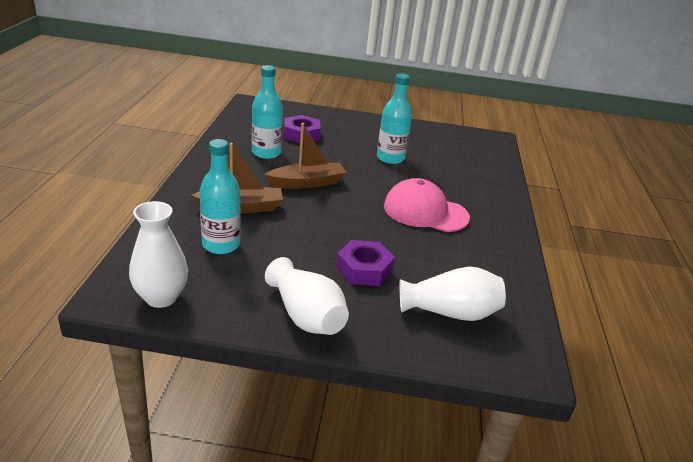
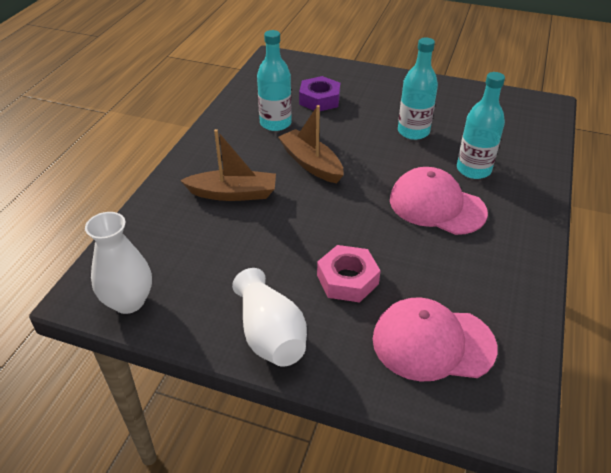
camera: 15 degrees right, 10 degrees up
(221, 245) = (202, 240): turquoise bottle -> turquoise bottle (473, 170)
(307, 183) = (311, 163): brown boat -> brown boat turned 120 degrees counterclockwise
(364, 269) = (347, 279): purple nut -> pink nut
(450, 312) = (432, 343): white vase -> pink cap

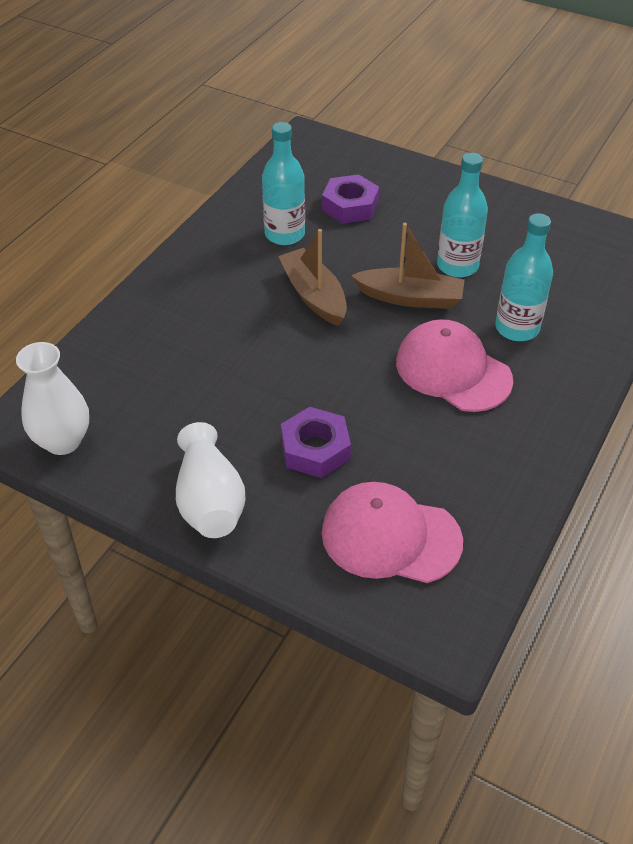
camera: 10 degrees right, 5 degrees up
(233, 193) = (209, 324): brown boat -> brown boat (410, 298)
(347, 279) = (315, 449): pink nut -> purple nut

